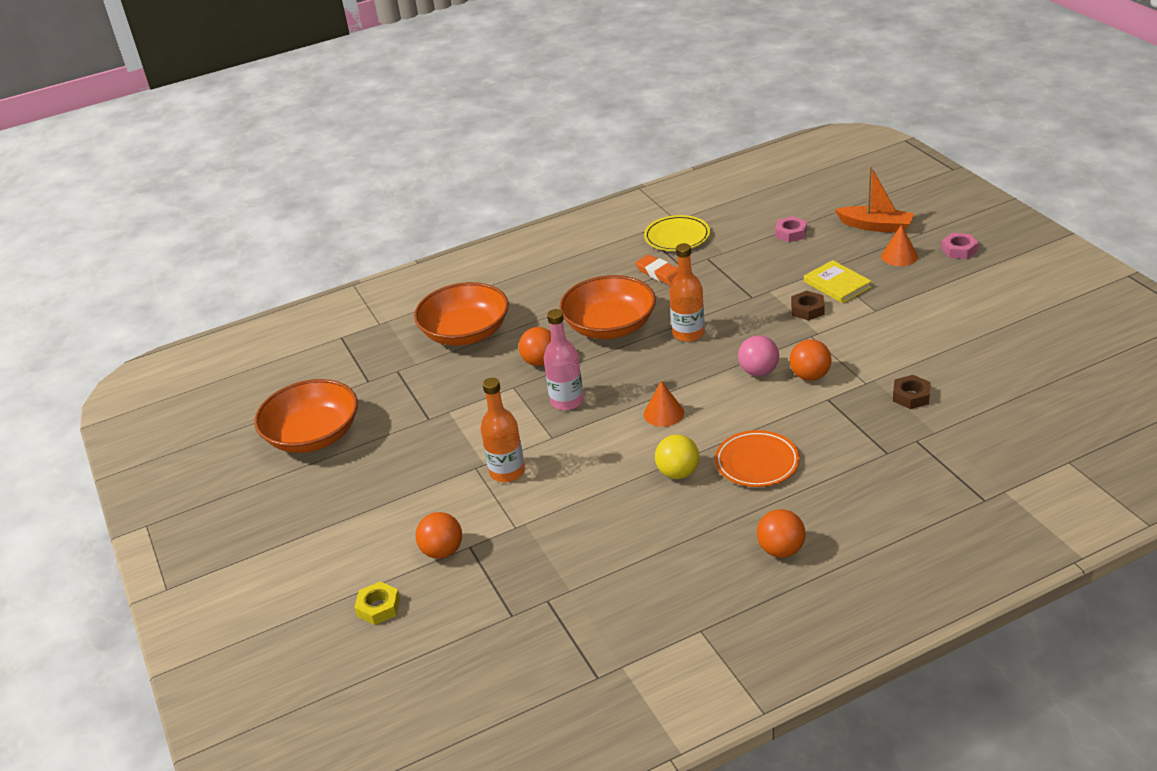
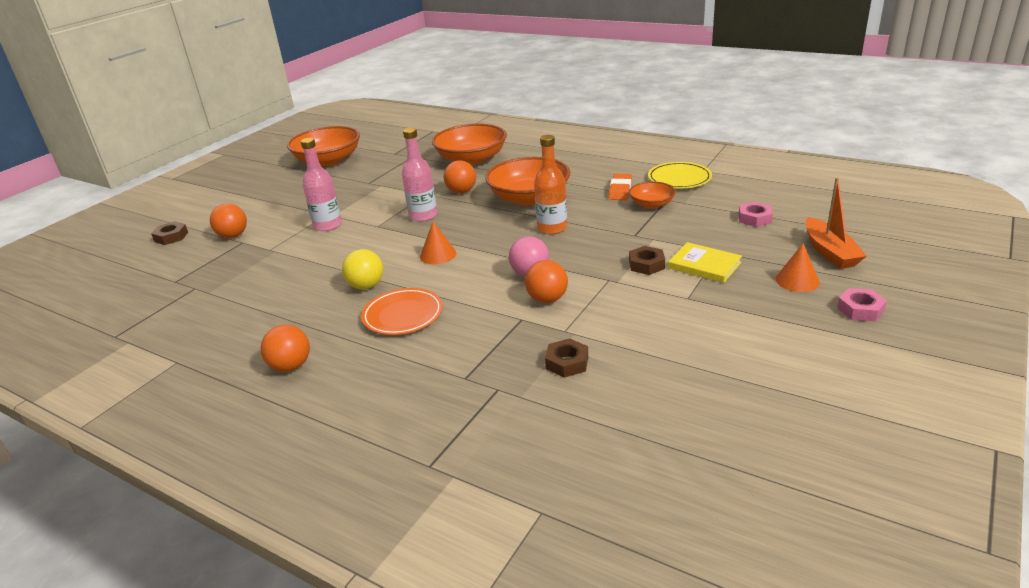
camera: 55 degrees right, 5 degrees down
(378, 607) = (171, 237): yellow nut -> brown nut
(507, 472) = (328, 225): orange bottle -> pink bottle
(707, 268) = (651, 204): none -> orange bowl
(837, 284) = (704, 265): yellow book -> yellow book turned 75 degrees counterclockwise

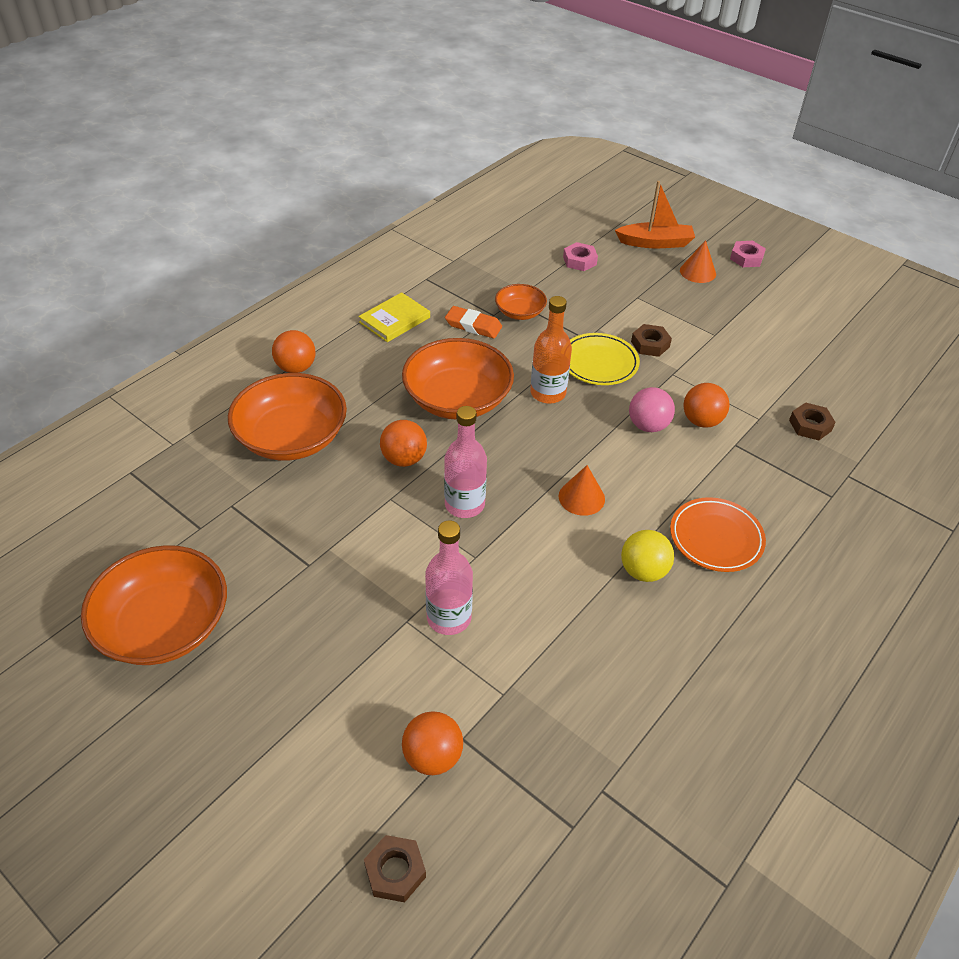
camera: 85 degrees left, 15 degrees up
(291, 366) = (810, 643): orange ball -> orange ball (296, 368)
(679, 179) = (466, 280): yellow plate -> yellow plate (599, 363)
(704, 265) = (660, 311): yellow book -> yellow book (394, 320)

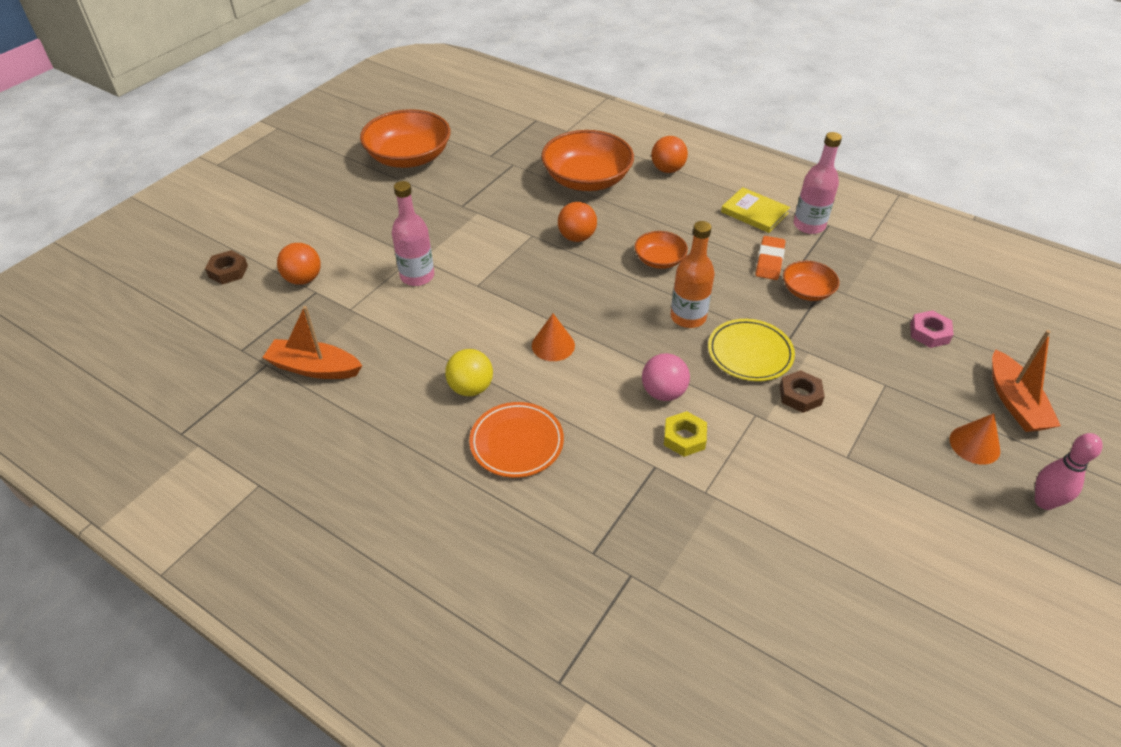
camera: 85 degrees right, 0 degrees up
(457, 399) = (659, 260): orange bowl -> orange bowl, size x0.52
(464, 504) = (532, 275): pink bottle -> pink bottle (809, 225)
(610, 730) = (314, 368): none -> orange boat
(701, 421) = (684, 437): orange ball -> yellow nut
(746, 258) = (1044, 502): pink nut -> pink bowling pin
(810, 425) = (708, 544): brown nut -> none

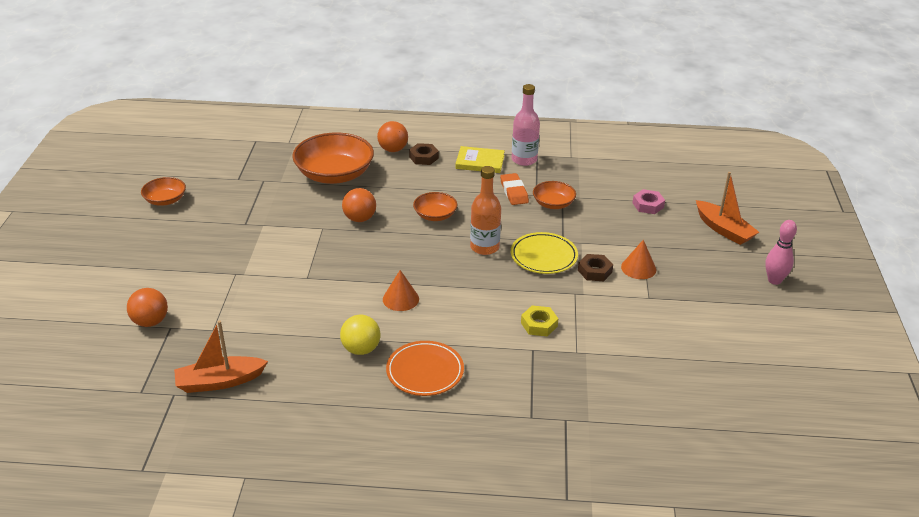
camera: 30 degrees left, 10 degrees down
(228, 271) = (72, 339): brown nut -> brown nut (423, 157)
(409, 157) = (165, 200): orange bowl -> orange bowl, size x0.52
(417, 276) = (251, 287): pink bottle -> none
(663, 392) = (504, 302): pink ball -> none
(974, 444) = (717, 262): orange cone -> orange cone (638, 268)

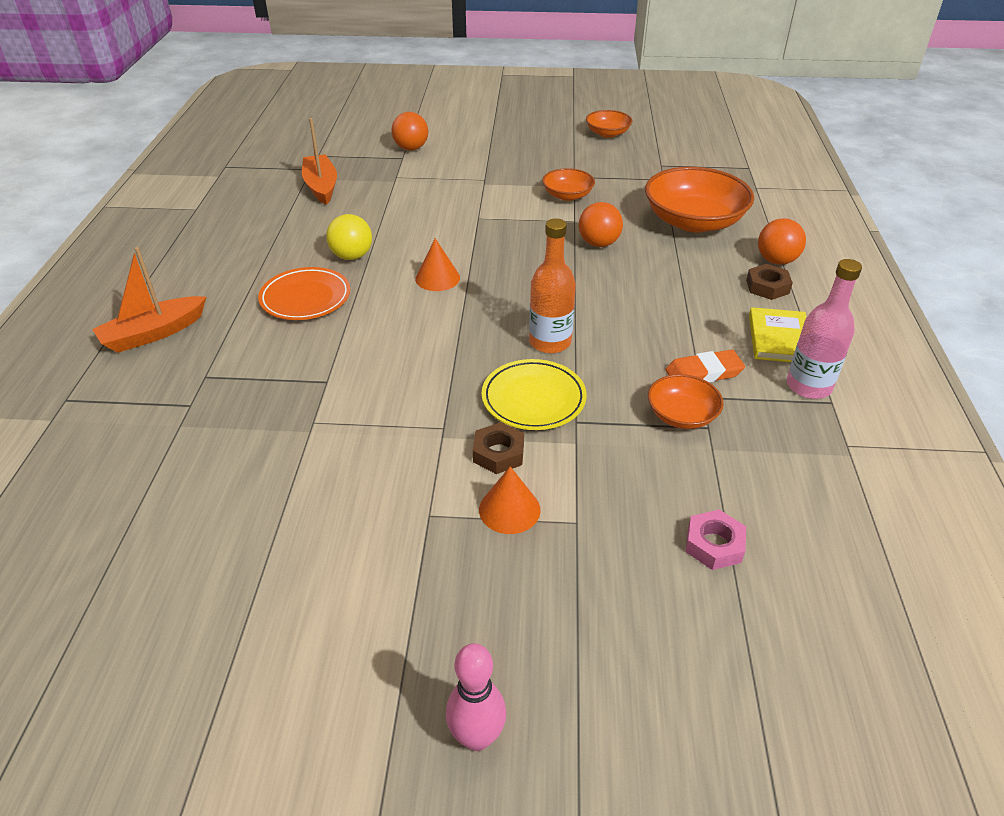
camera: 90 degrees right, 5 degrees up
(435, 215) = (619, 299): orange bowl -> orange bowl (567, 195)
(539, 324) = (375, 388): yellow nut -> none
(723, 230) = (654, 669): orange boat -> orange boat (154, 333)

